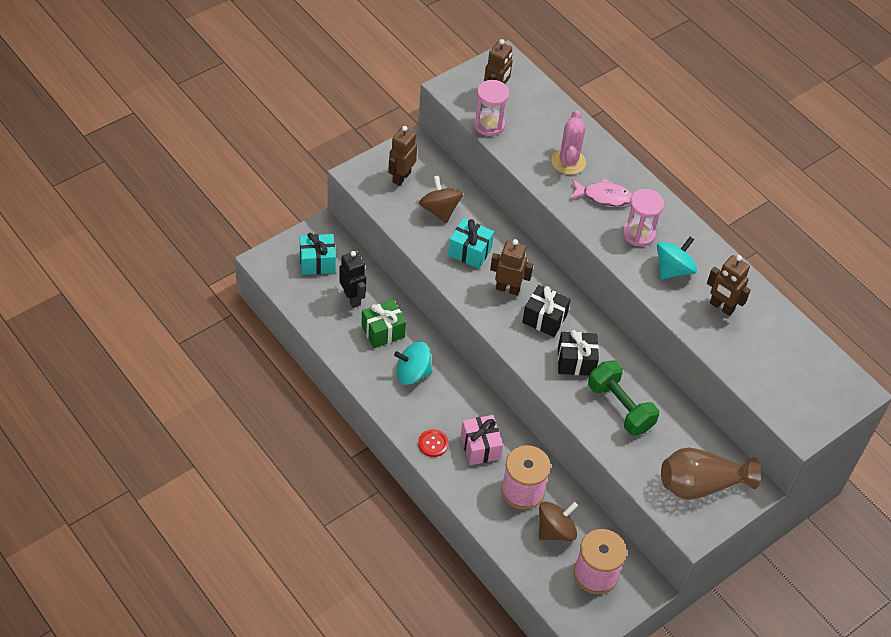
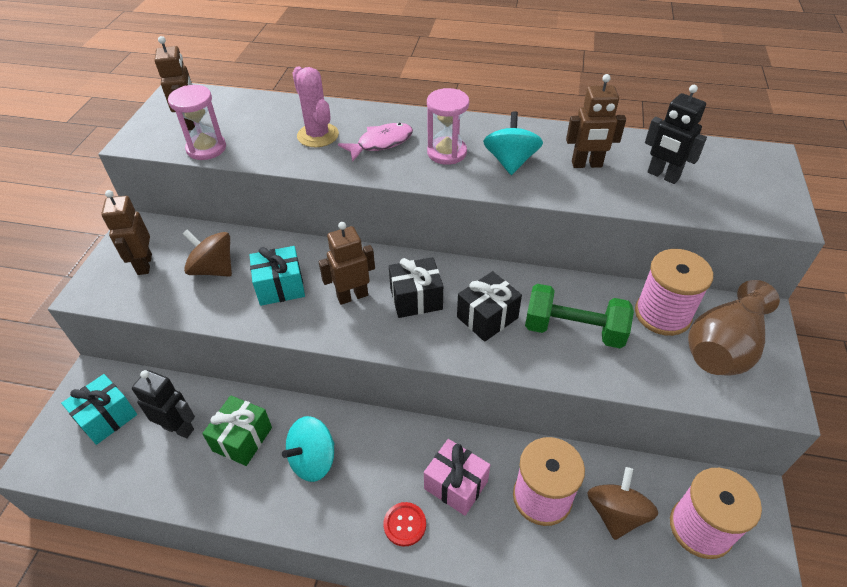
camera: 35 degrees left, 5 degrees down
(688, 440) = (662, 314): none -> pink spool
(762, 350) = (662, 176): none -> black robot

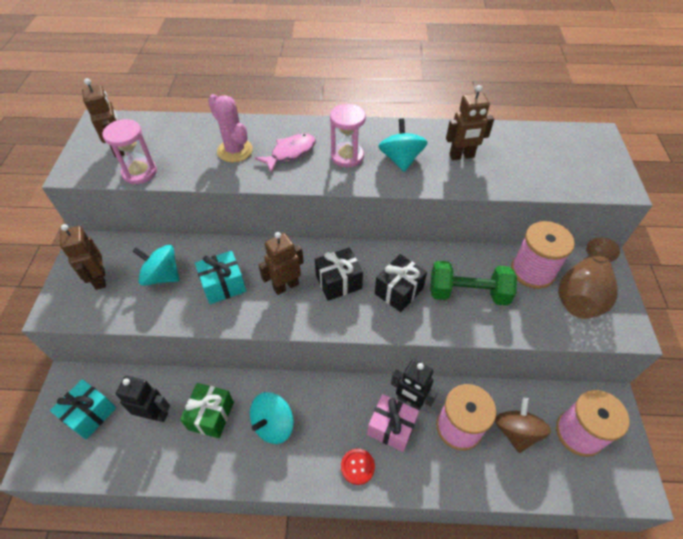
camera: 10 degrees left, 5 degrees up
(213, 269) = (162, 276): brown spinning top -> turquoise spinning top
(662, 176) = (522, 160): black robot -> black robot (409, 401)

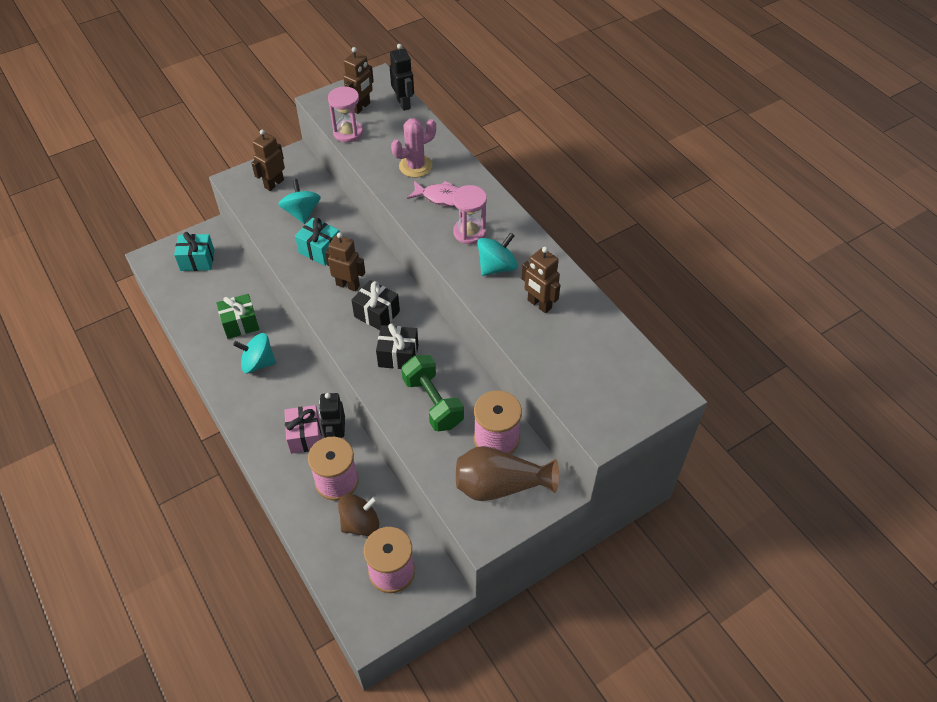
camera: 55 degrees right, 0 degrees up
(155, 414) = (220, 293): black robot -> black robot (404, 103)
(235, 151) = (415, 166): pink cactus -> pink cactus turned 45 degrees clockwise
(357, 466) = (260, 431): red button -> none

